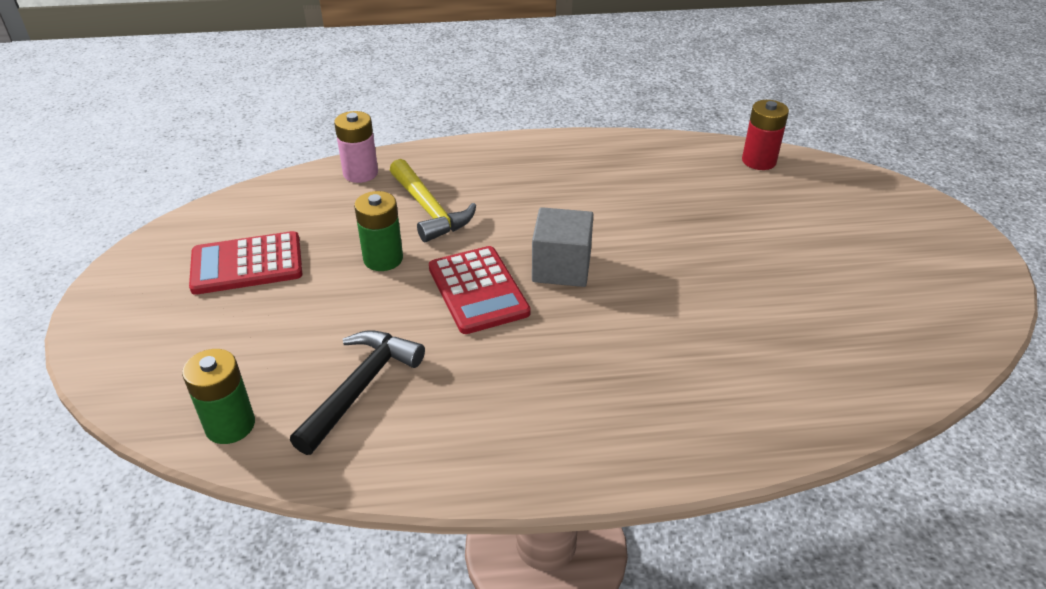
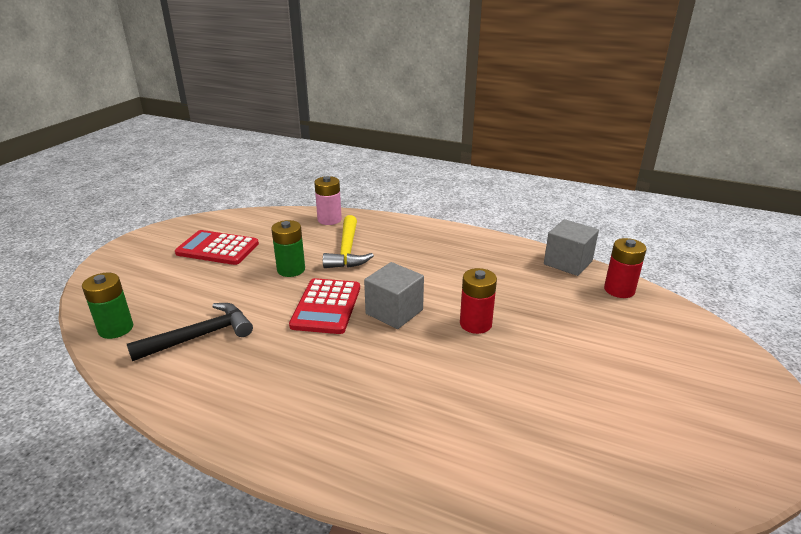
camera: 30 degrees right, 10 degrees down
(658, 250) = (475, 324): none -> red battery
(686, 145) = (568, 263): none -> grey cube

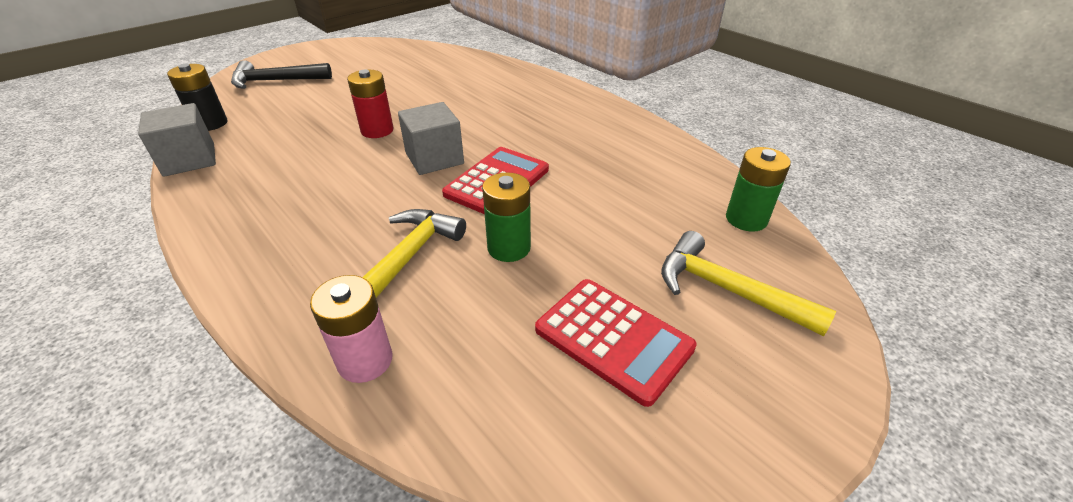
camera: 155 degrees left, 10 degrees up
(149, 281) = (727, 290): none -> yellow hammer
(200, 336) = (644, 185): black hammer -> black hammer (276, 81)
(619, 290) = (210, 124): red battery -> black battery

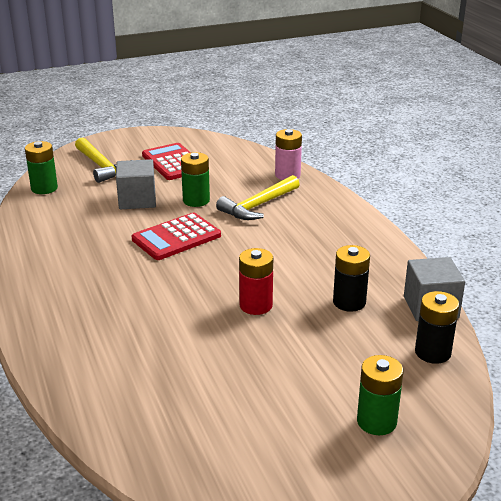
camera: 160 degrees left, 10 degrees down
(276, 81) = (376, 421): black hammer -> green battery
(280, 149) = (349, 302): none -> black battery
(434, 158) = (214, 265): grey cube -> grey cube (137, 200)

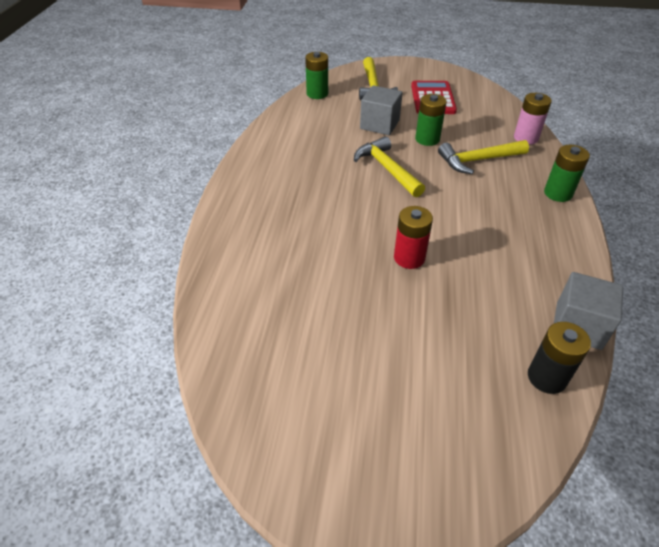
camera: 30 degrees right, 15 degrees up
(176, 237) = (387, 169): red calculator -> yellow hammer
(349, 302) = (497, 287): black battery -> none
(376, 421) = (438, 428): green battery -> green battery (558, 193)

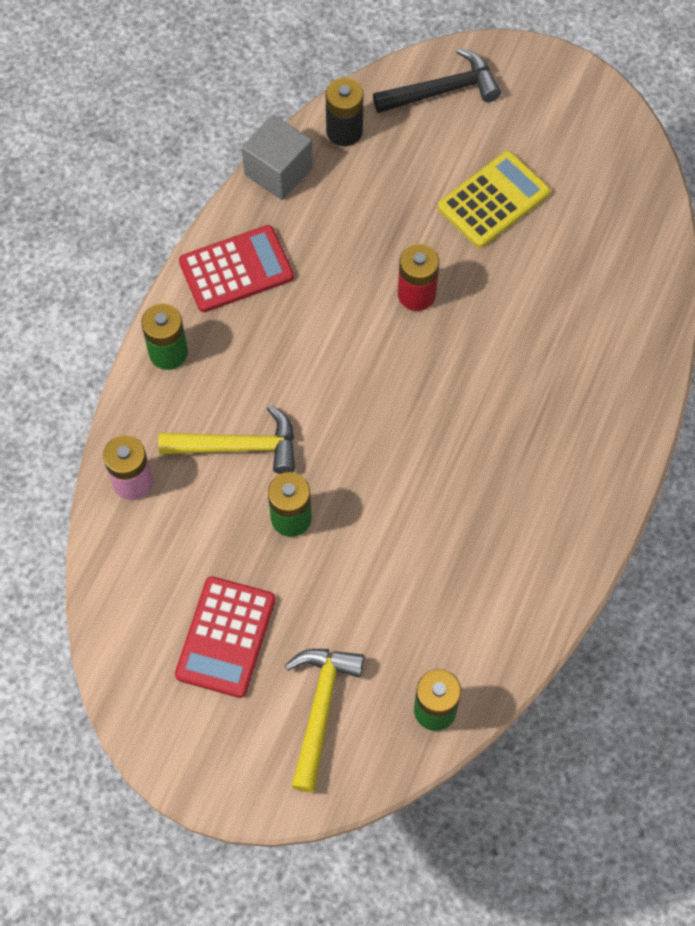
camera: 165 degrees left, 20 degrees up
(375, 343) = (493, 200): none -> yellow calculator
(379, 124) = (353, 578): grey cube -> none
(387, 169) = (383, 461): yellow hammer -> none
(474, 450) = (442, 91): none -> black hammer
(553, 247) = (236, 269): none -> red calculator

